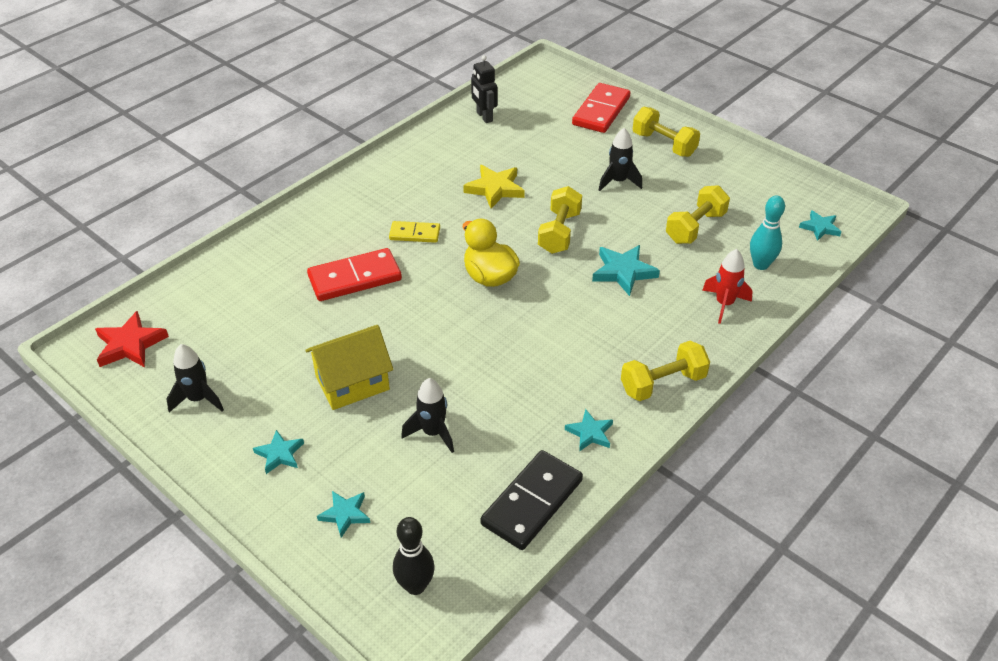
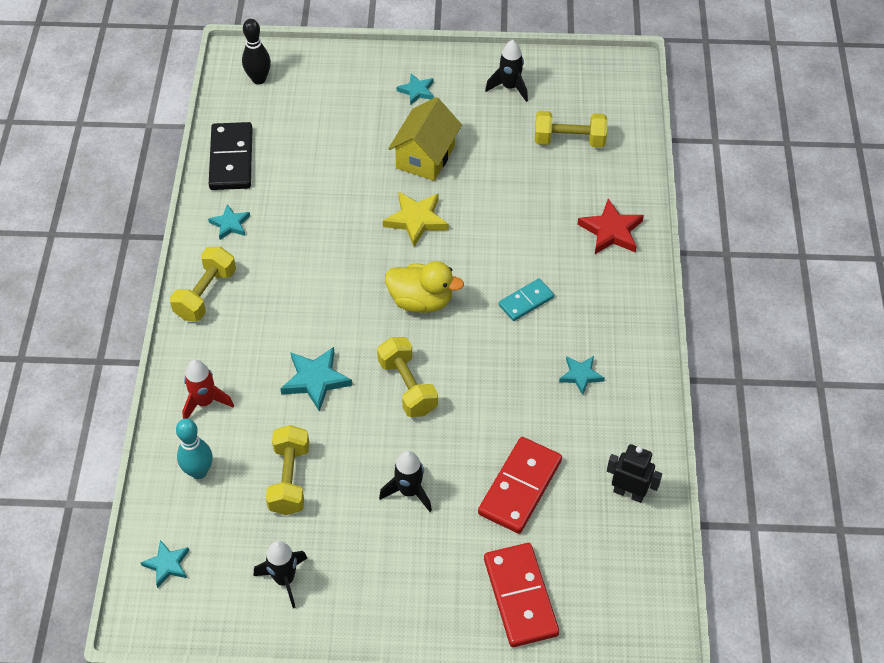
camera: 140 degrees right, 10 degrees up
(130, 344) = (603, 88): red star -> red star (611, 231)
(345, 514) = (338, 86): turquoise star -> turquoise star (581, 375)
(355, 278) = (522, 231): red domino -> red domino (520, 487)
(415, 234) = (526, 301): yellow domino -> turquoise domino
(433, 433) = (336, 160): black rocket -> black rocket (284, 579)
(495, 189) = (514, 399): yellow star -> yellow star (416, 220)
(664, 144) = (408, 586): yellow dumbbell -> yellow dumbbell (569, 140)

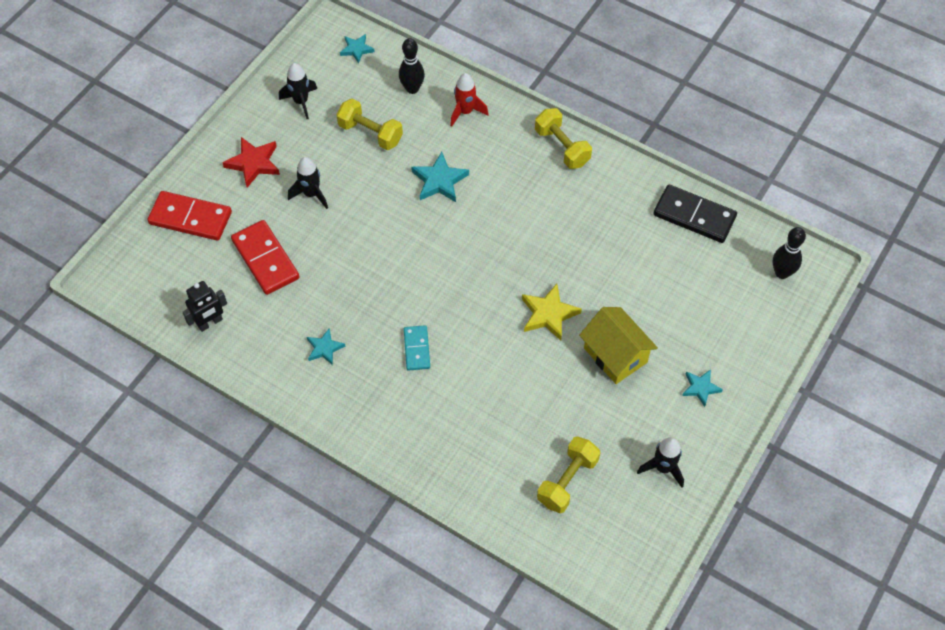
camera: 120 degrees right, 5 degrees up
(199, 471) = (412, 89): turquoise bowling pin -> black bowling pin
(230, 224) = (622, 188): turquoise star -> none
(407, 386) = (395, 232): yellow dumbbell -> none
(421, 301) = (465, 278): yellow duck -> none
(611, 231) = (444, 453): red star -> red star (253, 163)

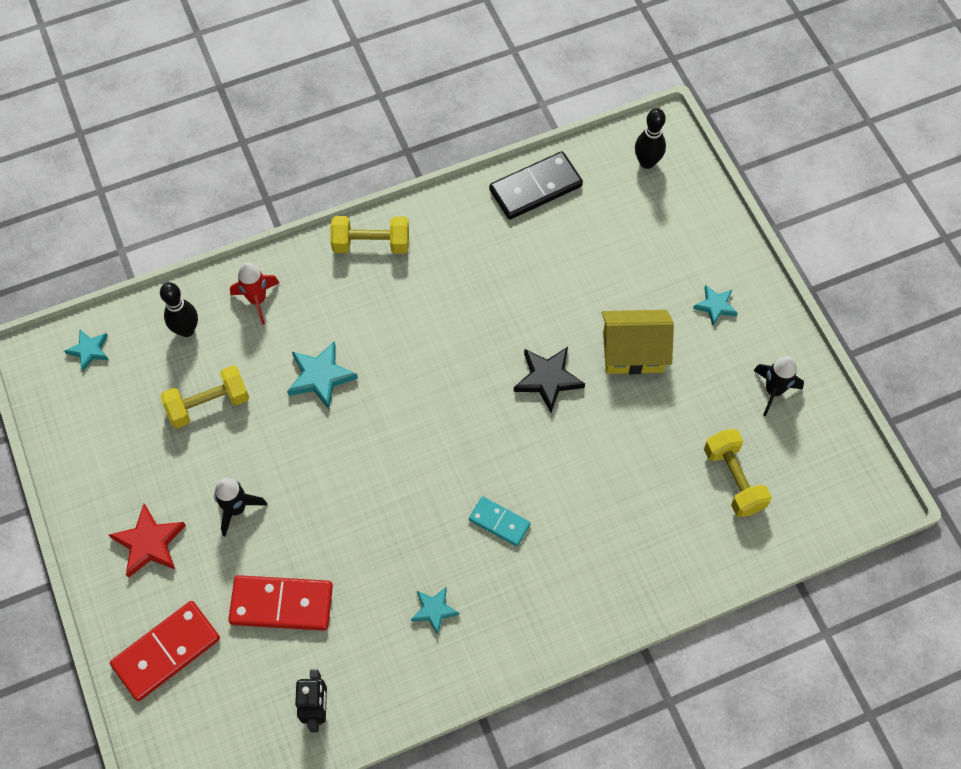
camera: 55 degrees left, 5 degrees up
(301, 102) = (109, 447): black rocket -> none
(548, 314) = (548, 379): yellow star -> black star

